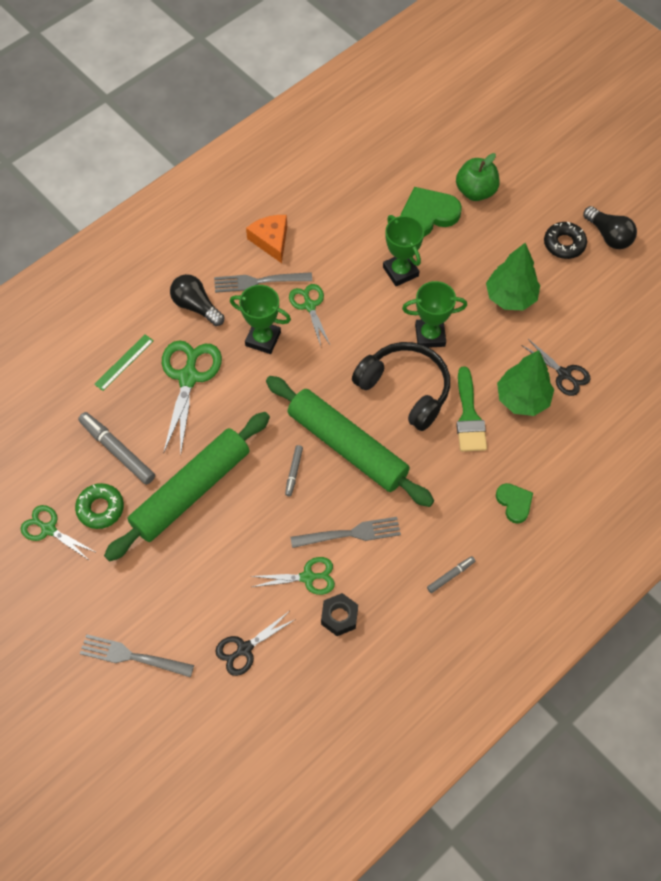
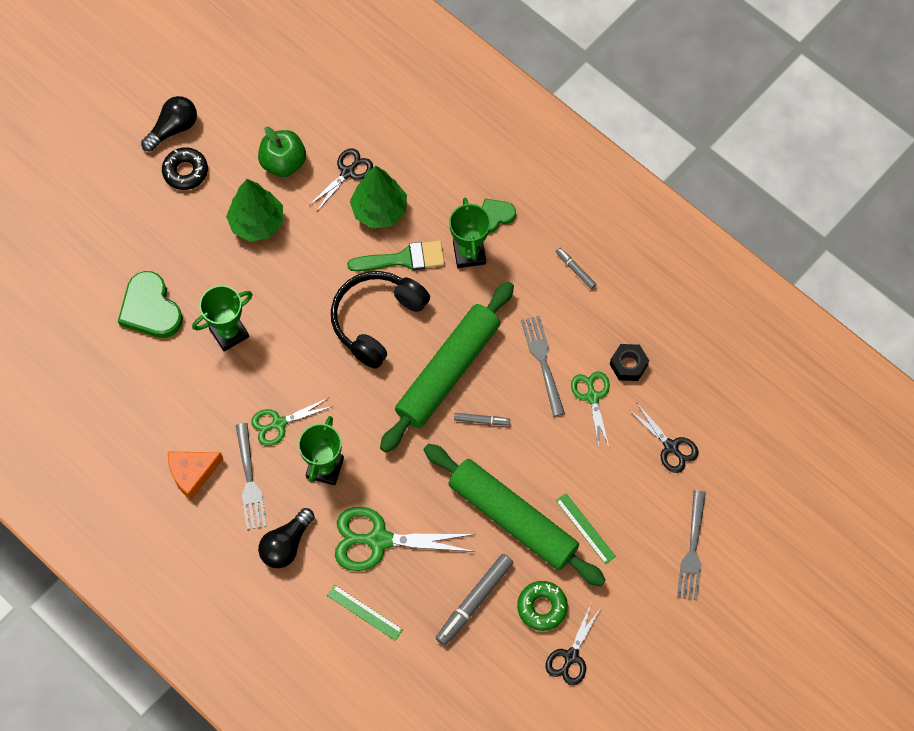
camera: 95 degrees left, 5 degrees up
(48, 529) = (570, 656): green scissors -> black scissors
(171, 555) = (585, 528): none -> green ruler
(430, 335) = (310, 299): green trophy -> green trophy (469, 253)
(475, 191) = (116, 260): green apple -> green apple (283, 162)

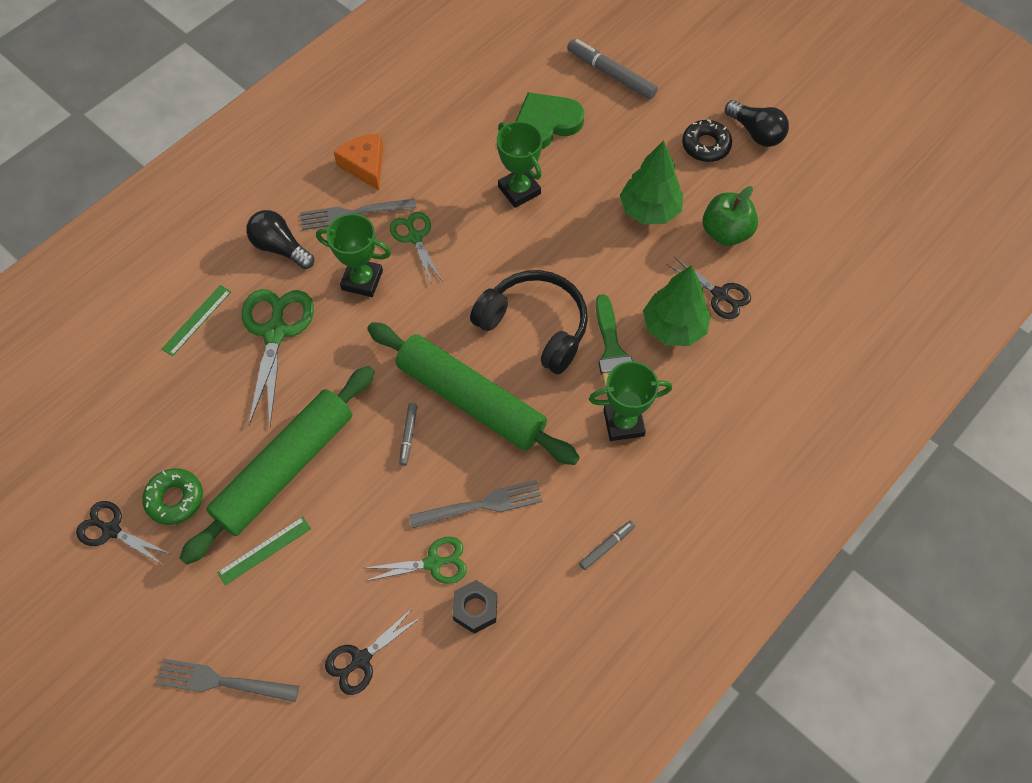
camera: 90 degrees right, 5 degrees down
(474, 601) = (193, 427): grey marker -> grey marker (611, 74)
(494, 216) = (675, 452): green heart -> none

